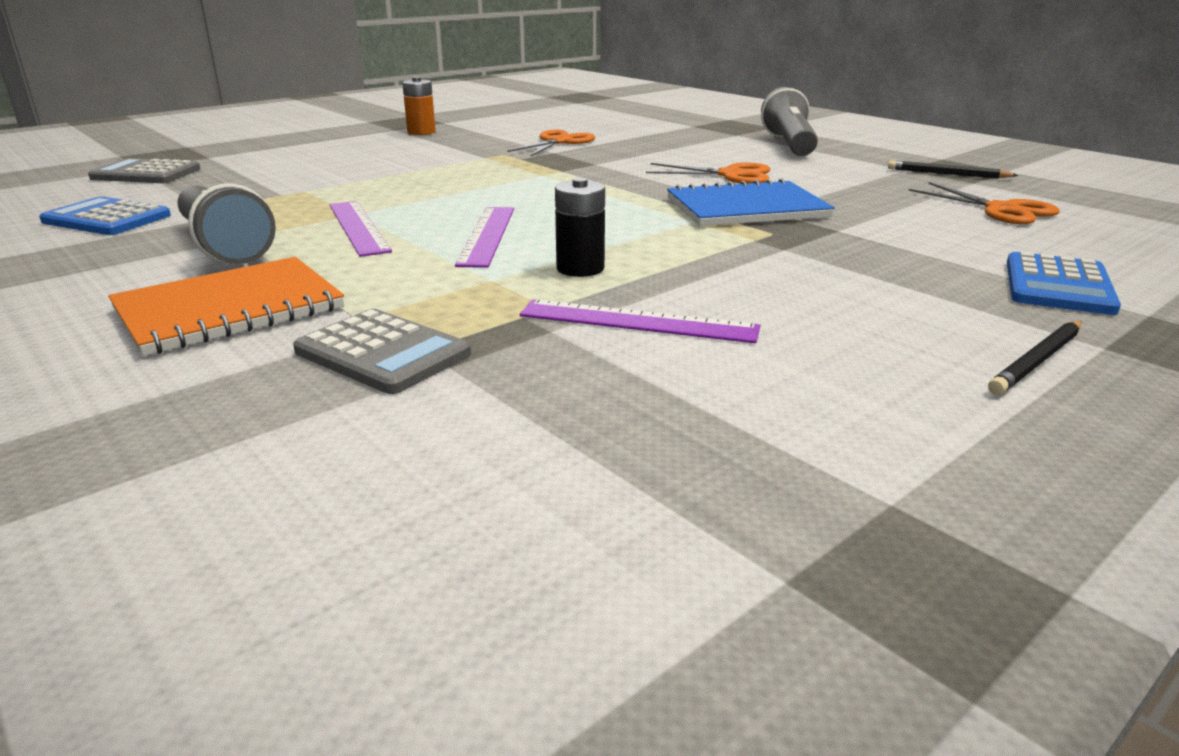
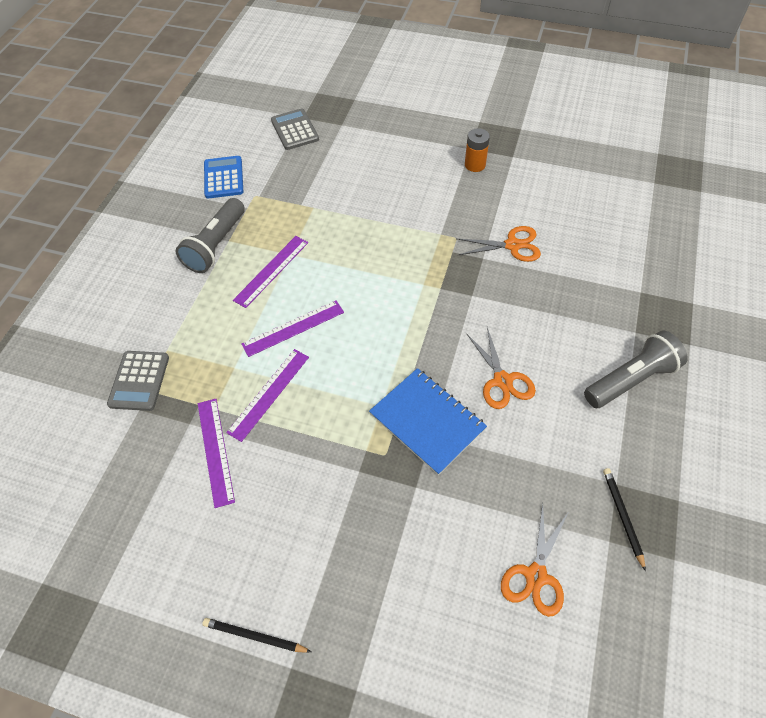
camera: 60 degrees right, 30 degrees up
(229, 309) = (153, 303): orange notebook -> none
(580, 268) = (269, 394): black battery -> purple ruler
(1058, 285) = (379, 634): blue calculator -> none

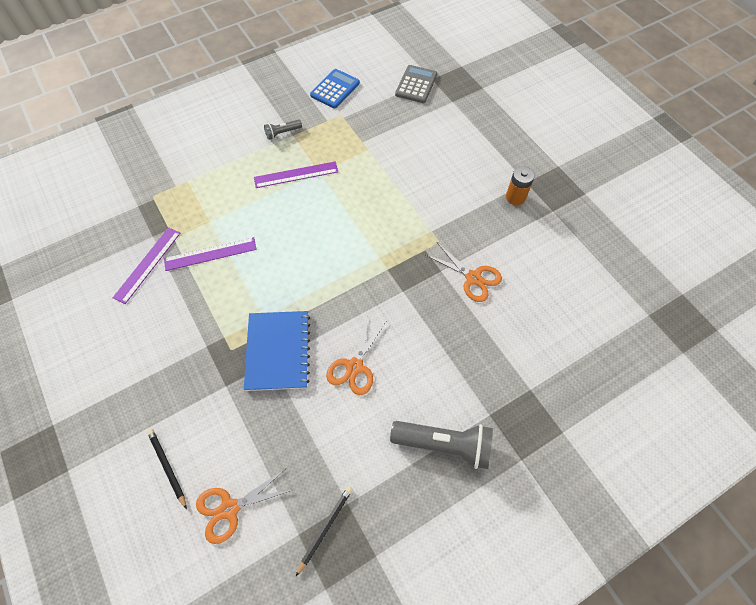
camera: 40 degrees right, 5 degrees up
(139, 381) = (154, 188): grey calculator -> none
(216, 245) = (282, 133): grey flashlight -> grey flashlight, size x0.50
(255, 636) = (55, 389): black pencil -> black pencil (167, 467)
(293, 328) = (268, 223): purple ruler -> none

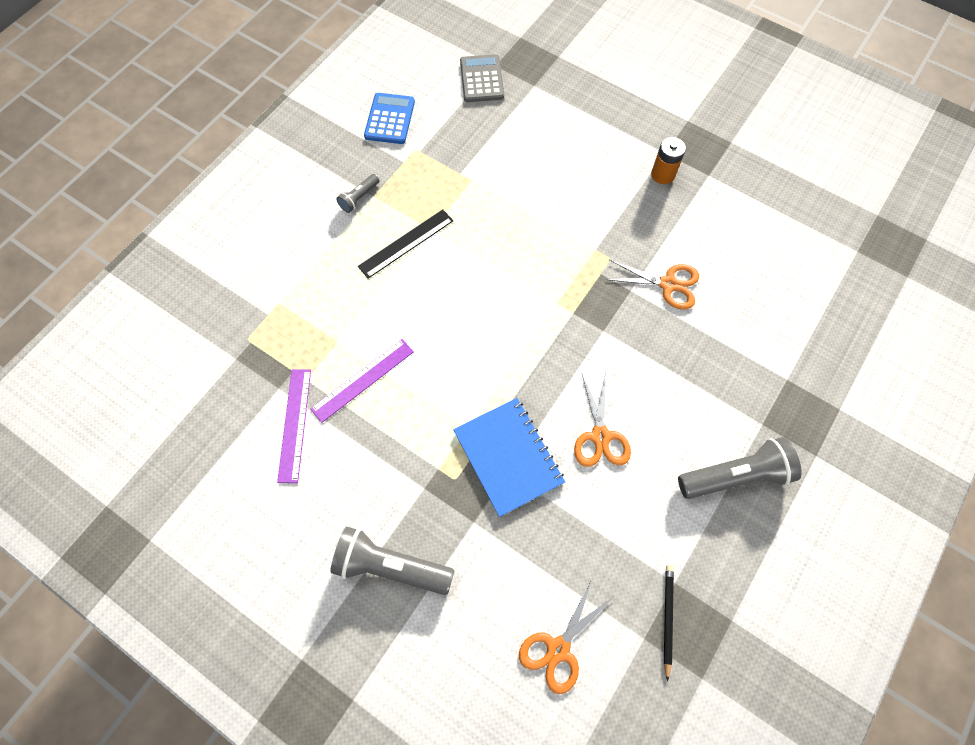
camera: 25 degrees left, 5 degrees up
(150, 389) = (390, 566): none -> grey flashlight
(167, 467) = (464, 640): black pencil -> none
(296, 175) = (406, 243): purple ruler -> black ruler

